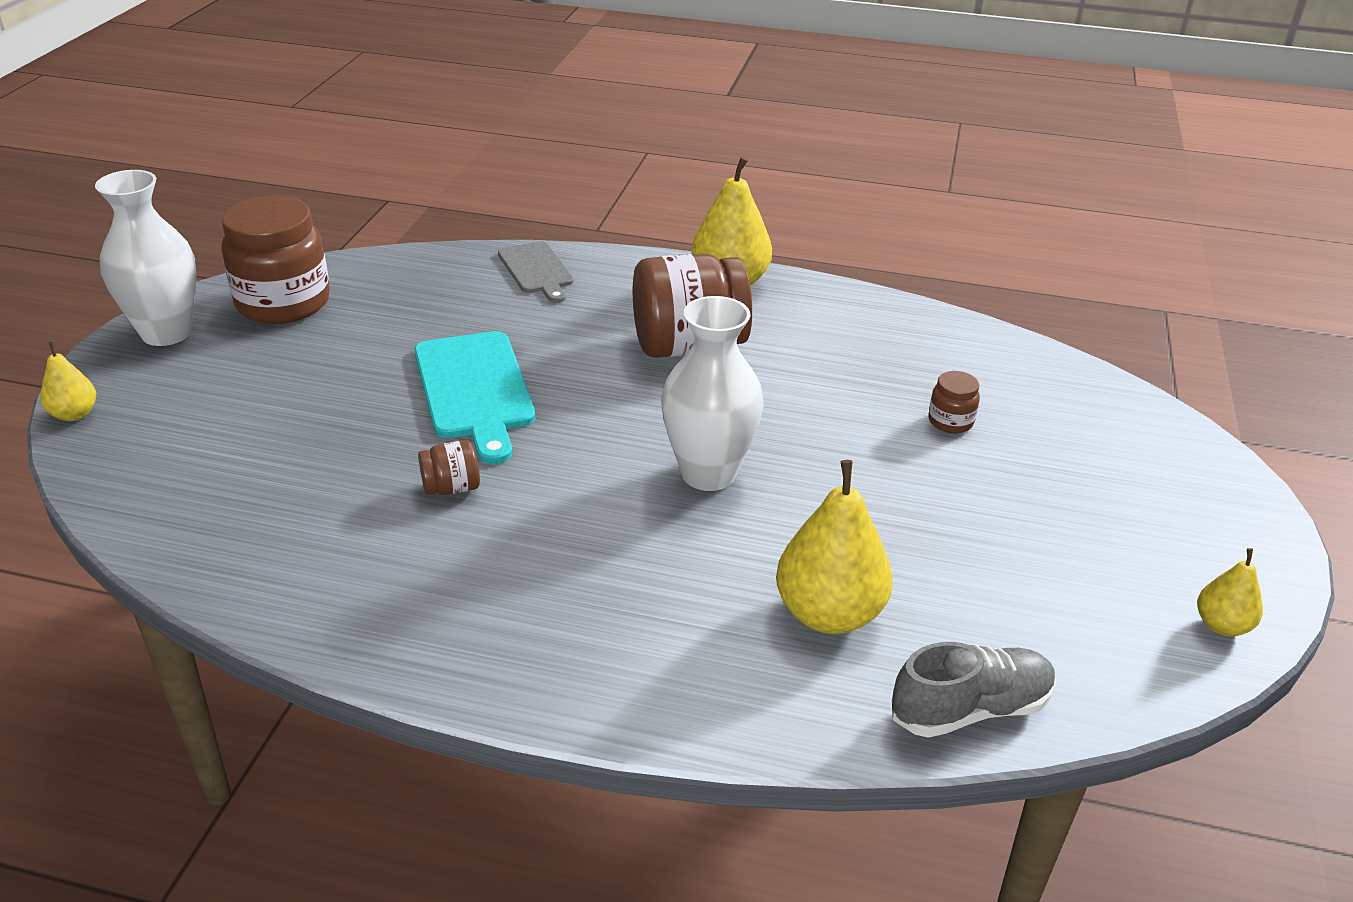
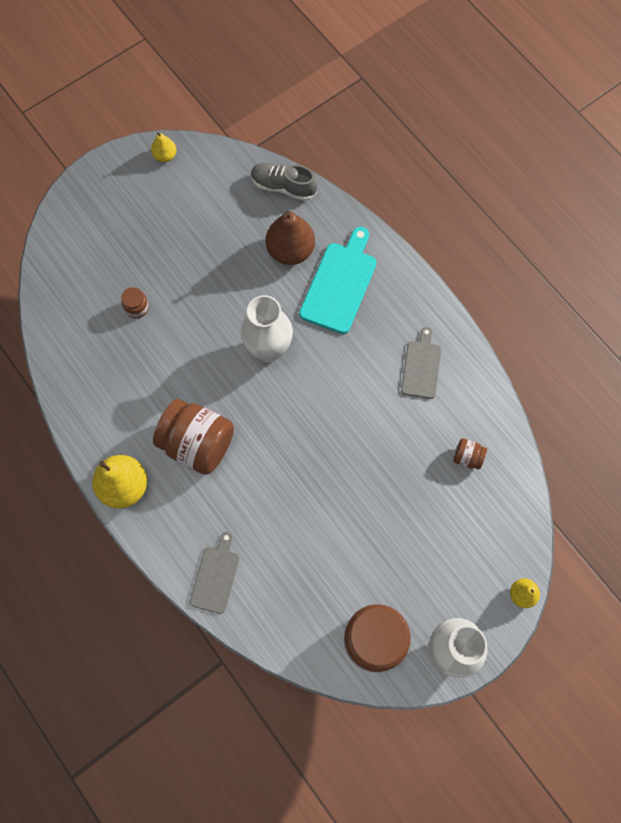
camera: 140 degrees left, 35 degrees up
(426, 579) = (421, 367): none -> grey cutting board
(451, 488) = (379, 414): brown jar -> brown jar (467, 457)
(474, 390) = (325, 480): turquoise cutting board -> turquoise cutting board (340, 284)
(829, 614) = (290, 250): yellow pear -> brown pear

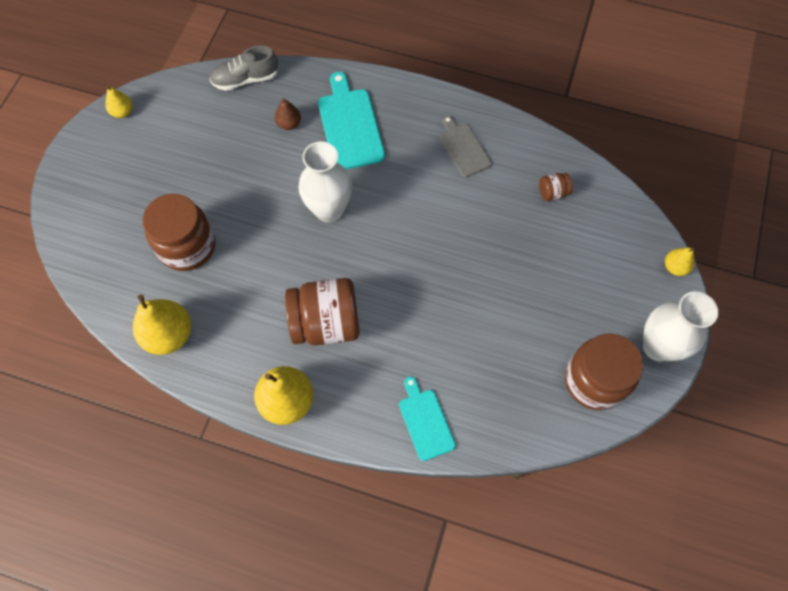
camera: 35 degrees left, 5 degrees down
(75, 372) = (169, 335): none -> yellow pear
(137, 307) = (187, 246): brown jar -> brown jar, size x2.27
(216, 576) = (425, 421): grey cutting board -> turquoise cutting board
(290, 250) = (289, 124): brown pear -> brown pear, size x0.53

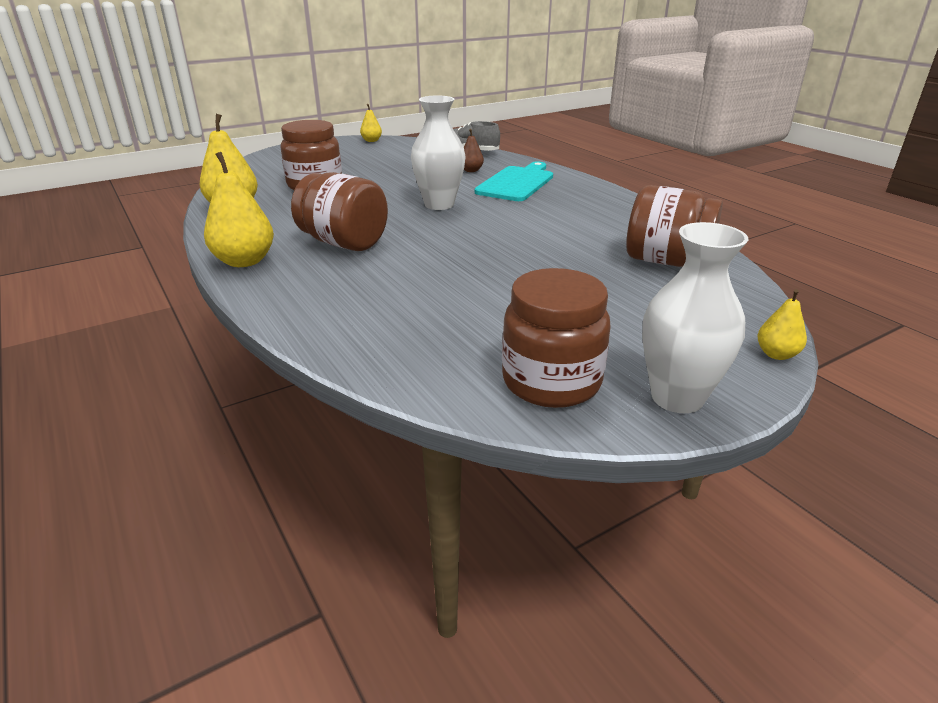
camera: 40 degrees right, 35 degrees down
(425, 421) = (327, 320): turquoise cutting board -> none
(464, 148) = (603, 217): grey cutting board -> none
(552, 193) = (666, 261): brown jar -> brown jar, size x2.27

